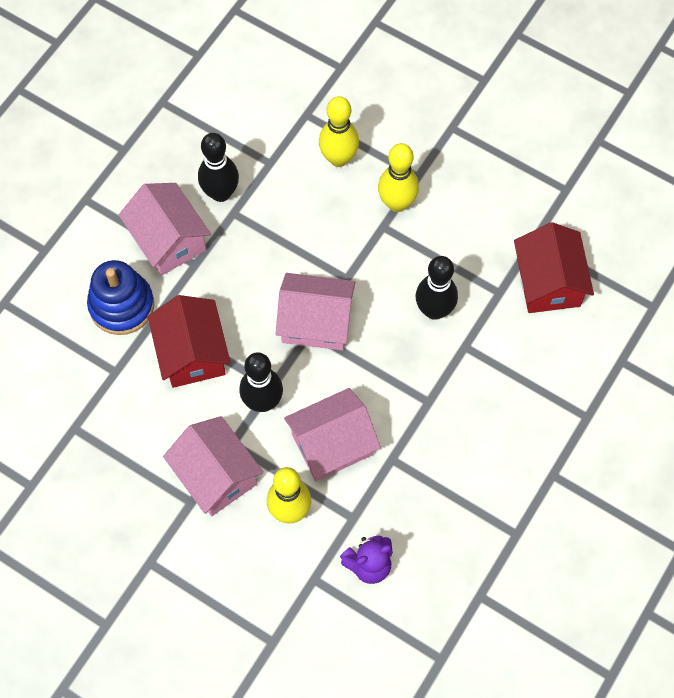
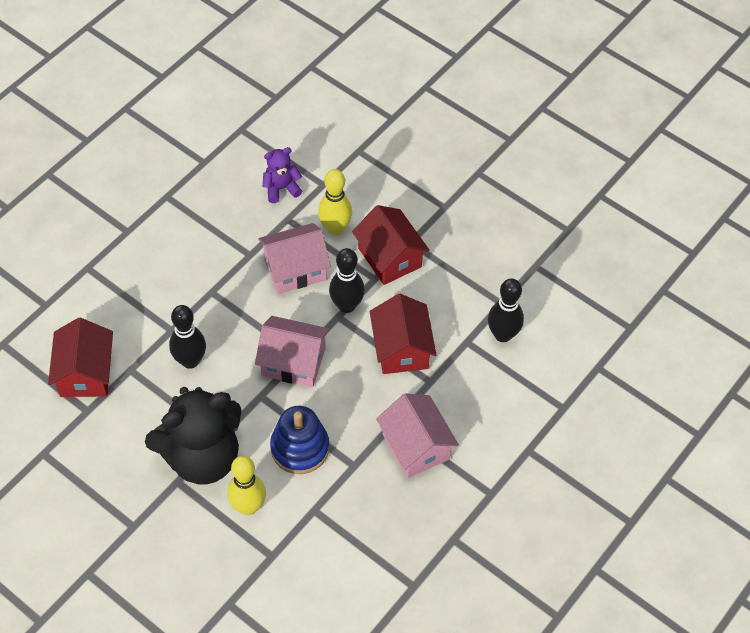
camera: 175 degrees left, 10 degrees down
(121, 305) = (460, 394): blue stacking toy -> blue stacking toy (300, 448)
(216, 475) = (390, 257): pink house -> red house
(220, 193) = (364, 485): black bowling pin -> black bowling pin (503, 335)
(397, 203) = (202, 457): yellow bowling pin -> black teddy bear

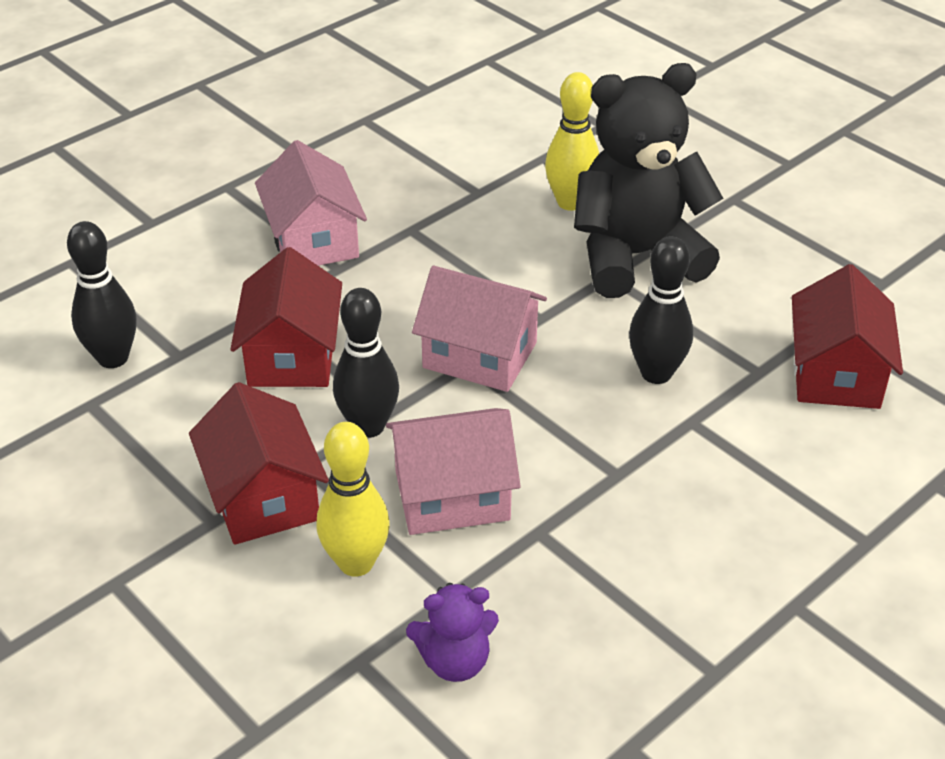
camera: 170 degrees left, 15 degrees down
(300, 448) = (487, 253): blue stacking toy -> none

